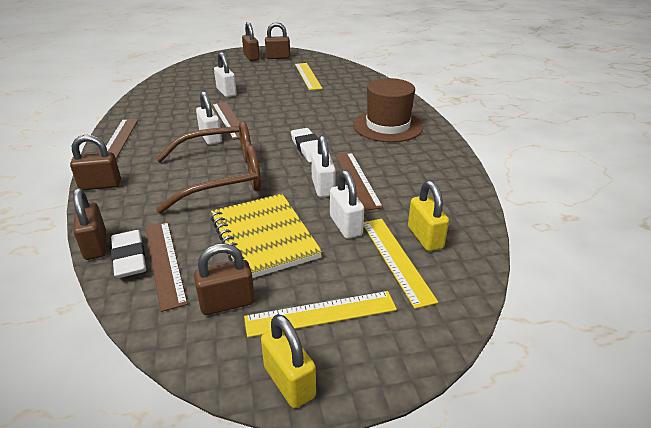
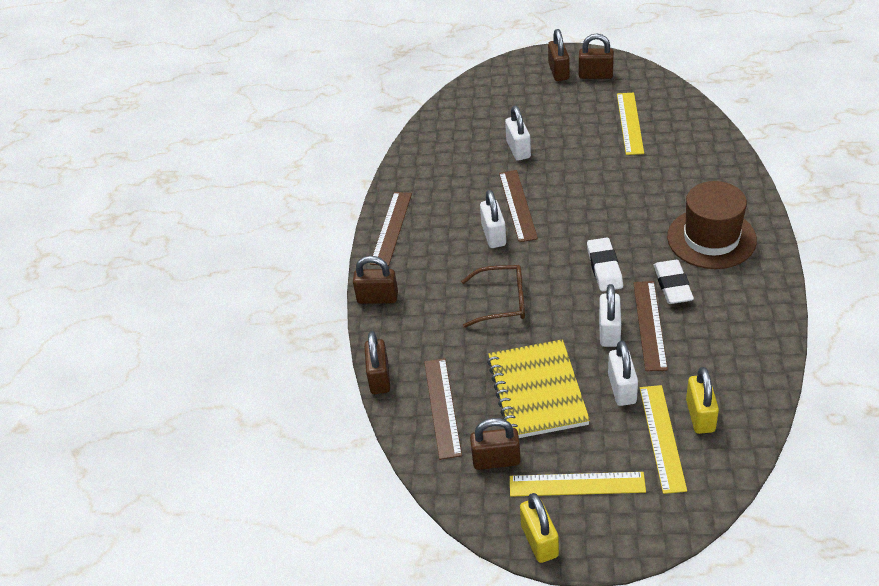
camera: 20 degrees right, 10 degrees up
(129, 258) = (411, 397): white eraser -> white eraser (672, 285)
(221, 177) = (502, 302): brown glasses -> brown glasses, size x0.59

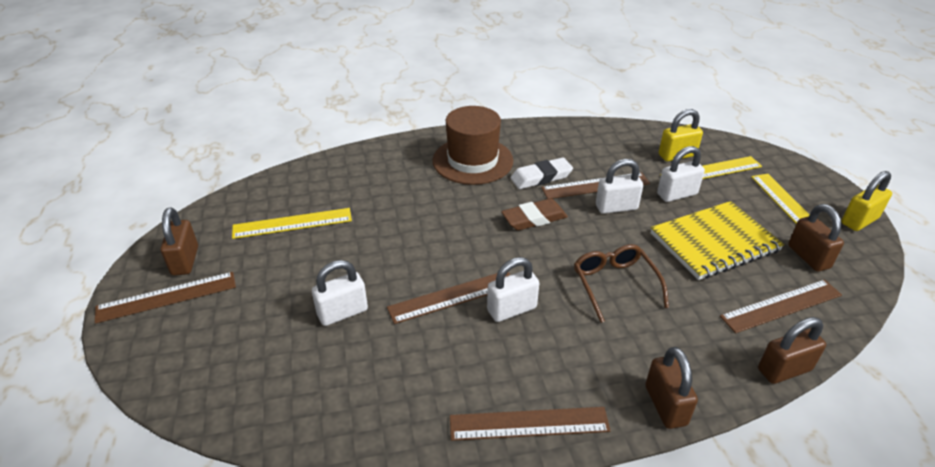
camera: 110 degrees left, 5 degrees down
(558, 72) = (167, 297): brown padlock -> brown ruler
(604, 268) = (534, 218): white eraser -> brown eraser

